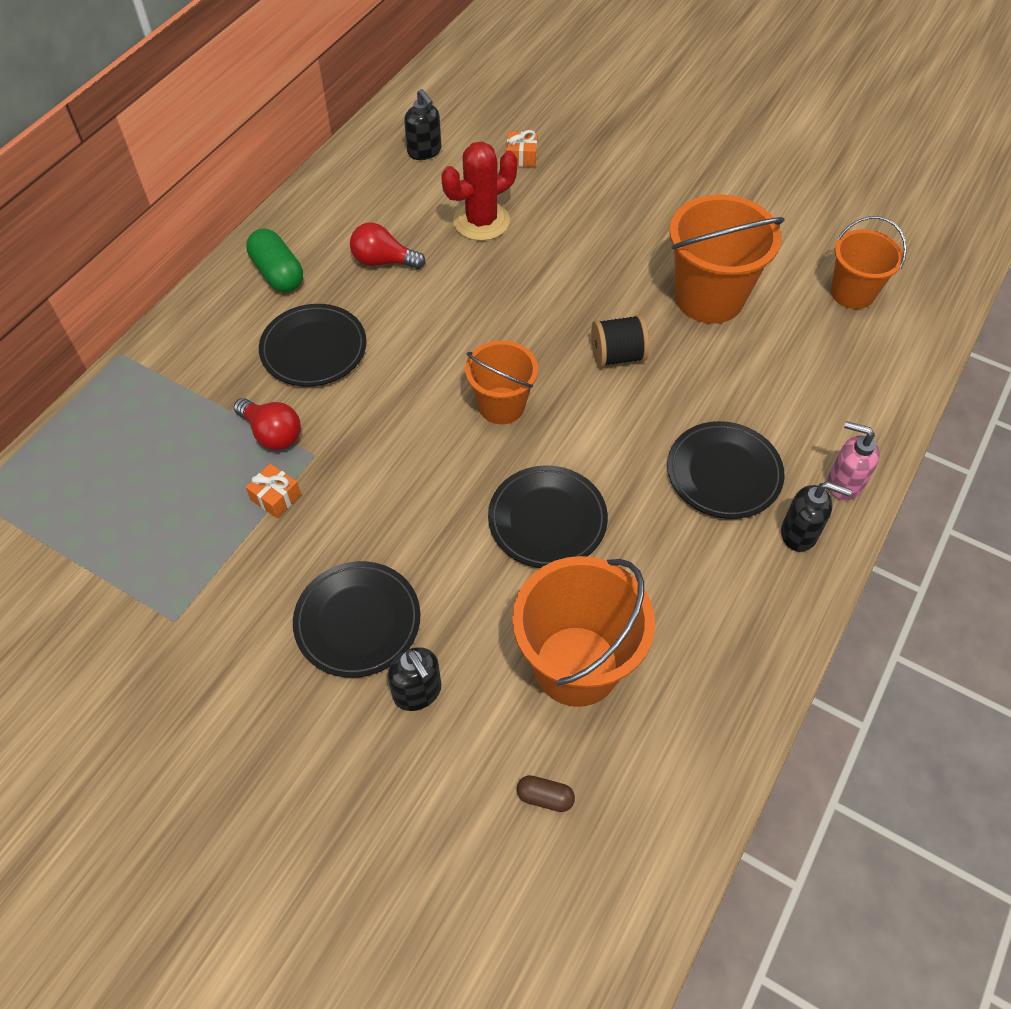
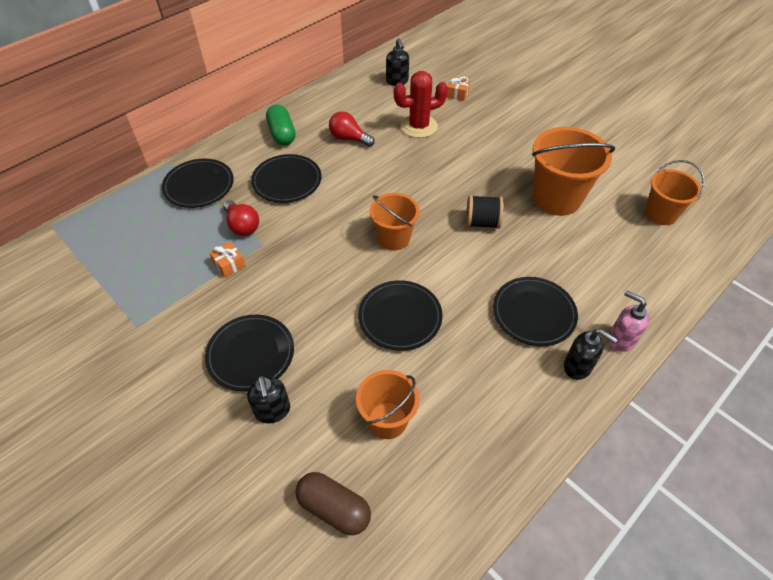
camera: 15 degrees right, 5 degrees down
(180, 384) = (199, 186): none -> black plate
(545, 797) = (334, 508): brown capsule -> brown capsule, size x1.85
(576, 665) = (387, 420): orange bucket -> orange bucket, size x0.63

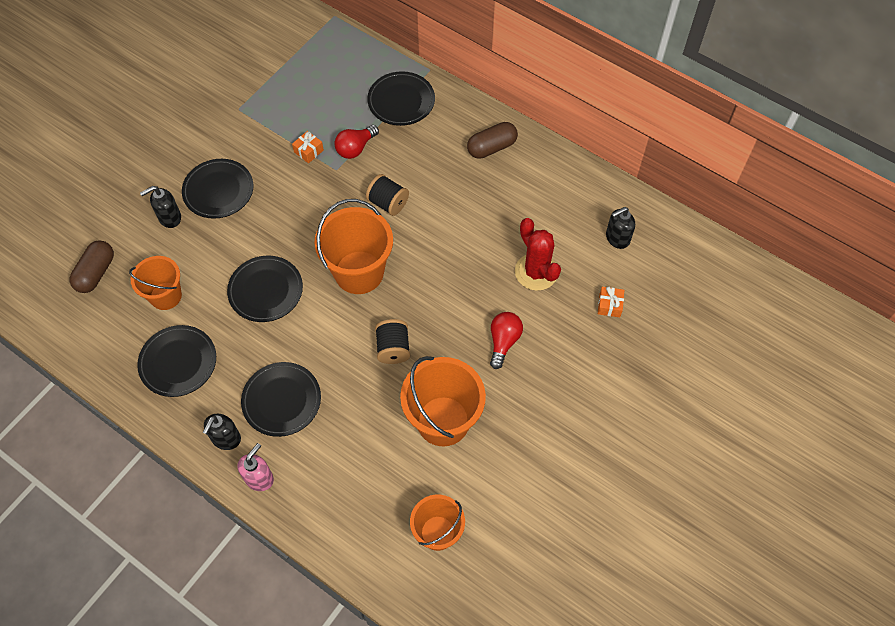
camera: 80 degrees right, 10 degrees up
(282, 134) = (491, 147): green capsule -> brown capsule
(287, 181) = (421, 168): black plate -> black plate (178, 362)
(319, 209) = (388, 203): none -> black spool
(349, 138) = (498, 208): red light bulb -> red light bulb (503, 341)
(394, 238) = (359, 272): orange bucket -> orange bucket, size x1.59

